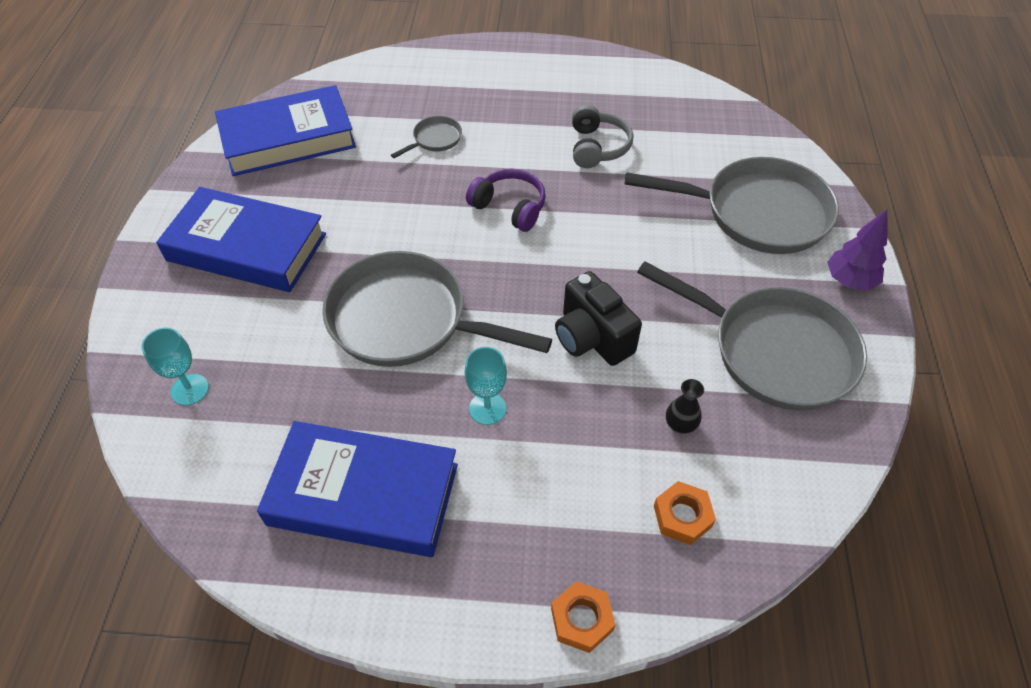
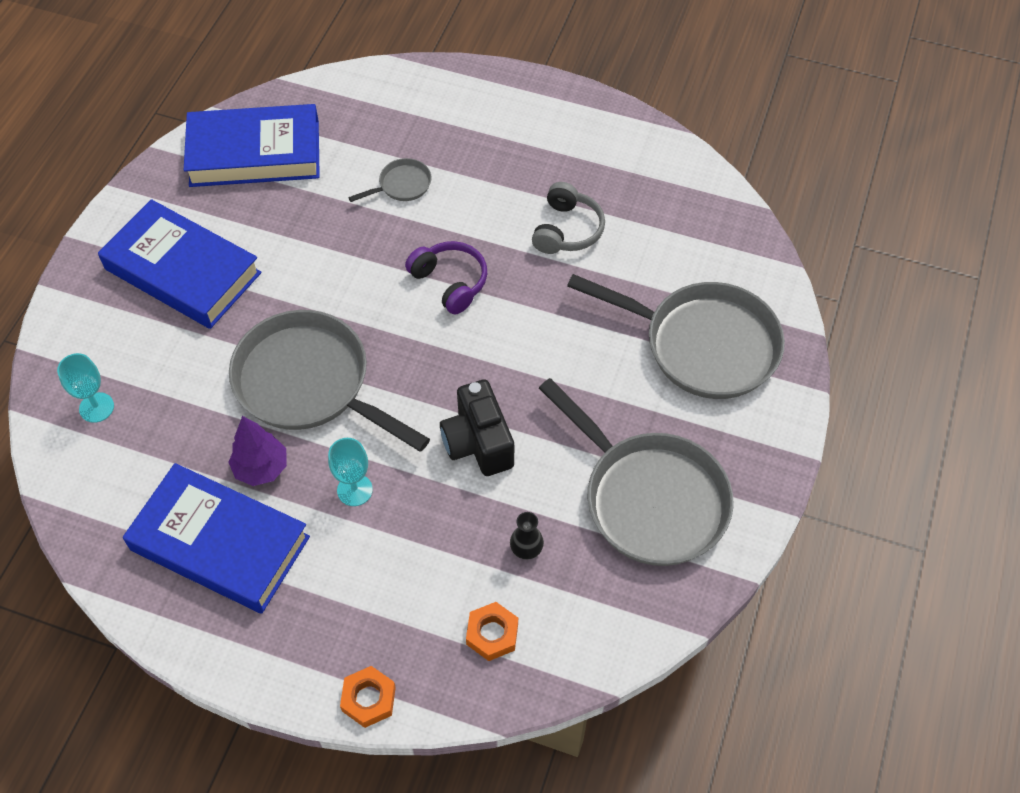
camera: 15 degrees right, 5 degrees up
(849, 281) = (762, 442): purple tree -> purple tree (261, 468)

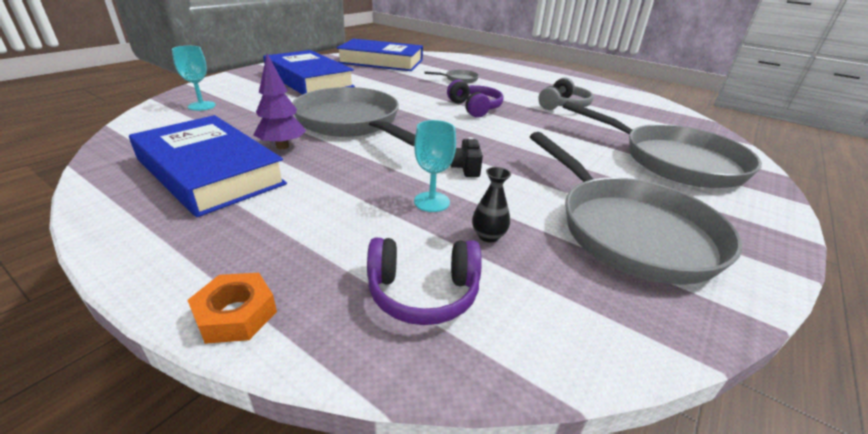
camera: 15 degrees right, 25 degrees down
(354, 490) = (346, 169): turquoise goblet -> turquoise goblet (432, 202)
(478, 443) = (466, 168): black camera -> black camera, size x0.52
(492, 634) = (423, 292): orange nut -> purple headphones

